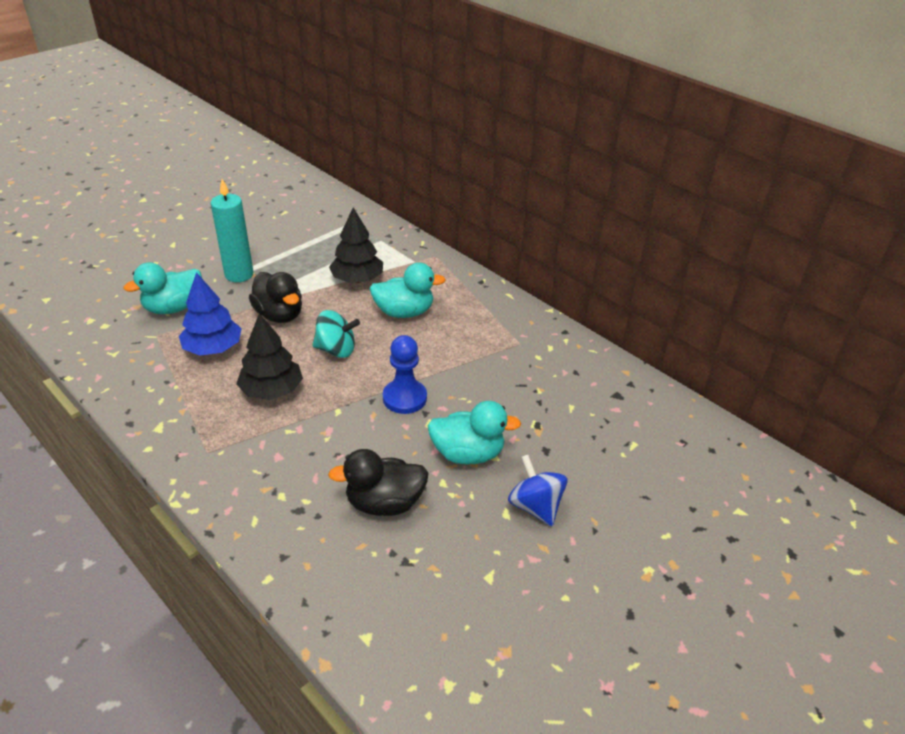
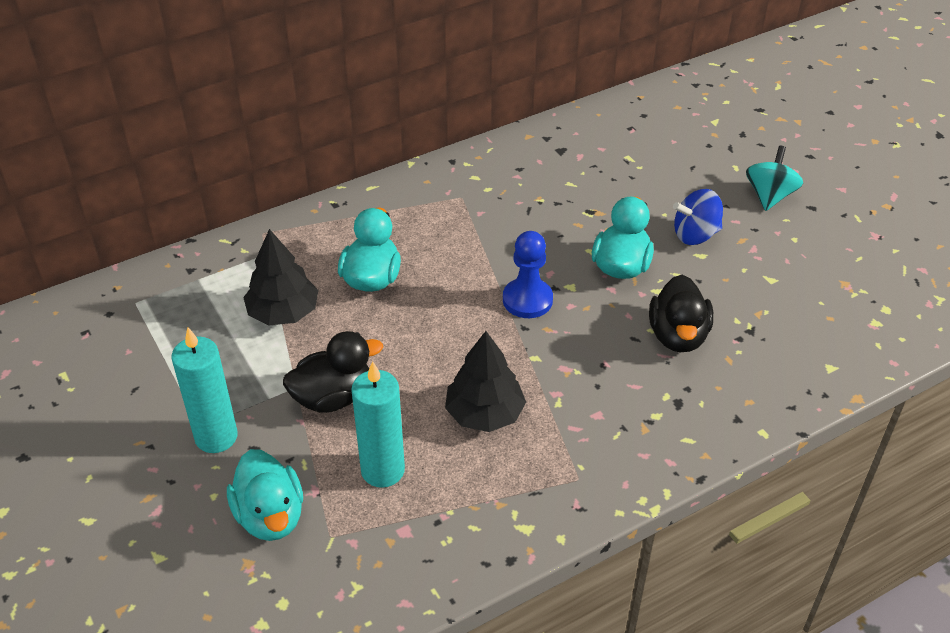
camera: 75 degrees left, 5 degrees up
(213, 348) = (382, 470): blue tree -> turquoise candle
(336, 350) = (425, 348): turquoise spinning top -> turquoise spinning top (769, 196)

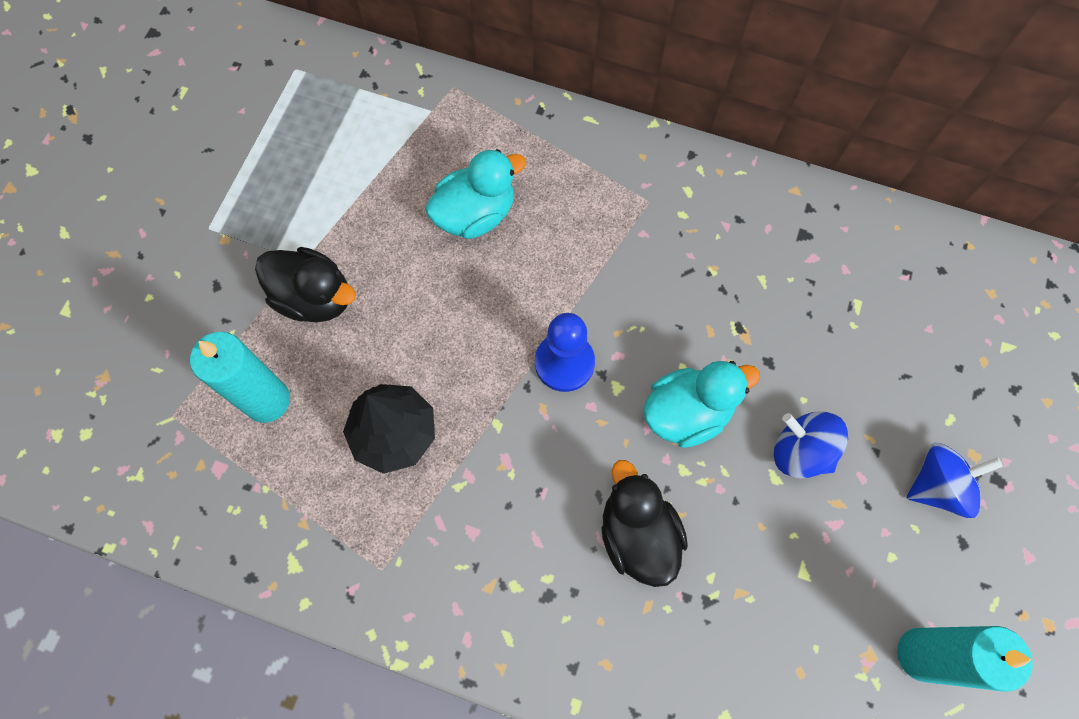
camera: 50 degrees right, 25 degrees up
(216, 437) = (205, 248): turquoise candle -> turquoise candle (921, 654)
(270, 516) = (159, 355): turquoise duck -> none
(283, 312) = (376, 181): black tree -> none
(678, 336) = (637, 534): black duck -> black duck turned 105 degrees clockwise
(769, 196) = (937, 486): turquoise spinning top -> blue spinning top

